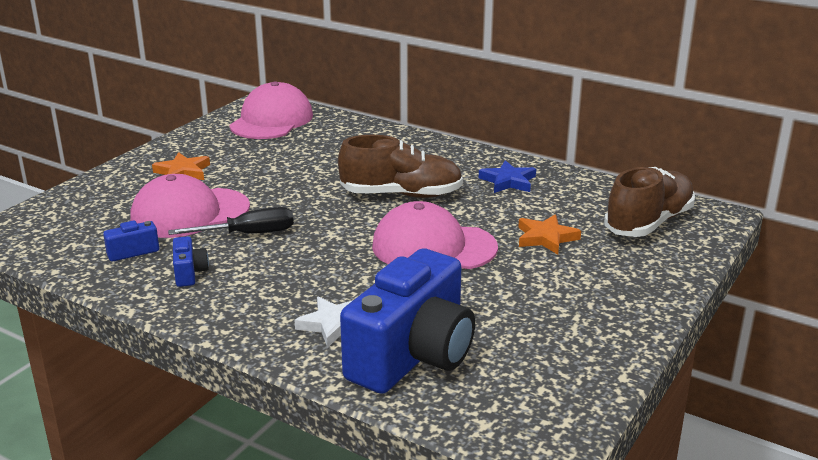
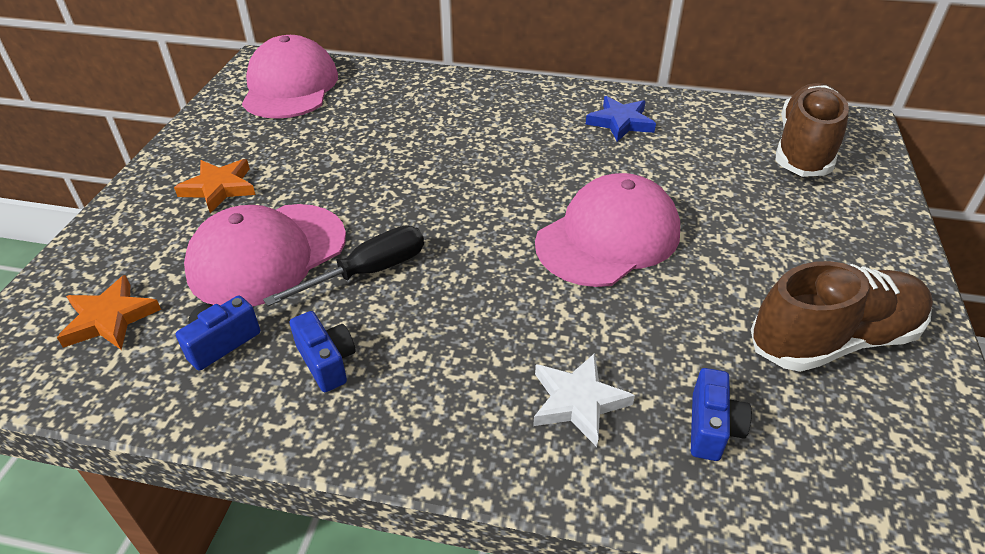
camera: 20 degrees left, 15 degrees up
(401, 194) = (516, 166): brown shoe -> brown shoe (833, 339)
(413, 356) = (712, 428): blue camera -> blue camera, size x0.40
(433, 247) = (608, 237): pink cap -> pink cap turned 150 degrees clockwise
(546, 238) = (719, 194): orange star -> orange star (110, 318)

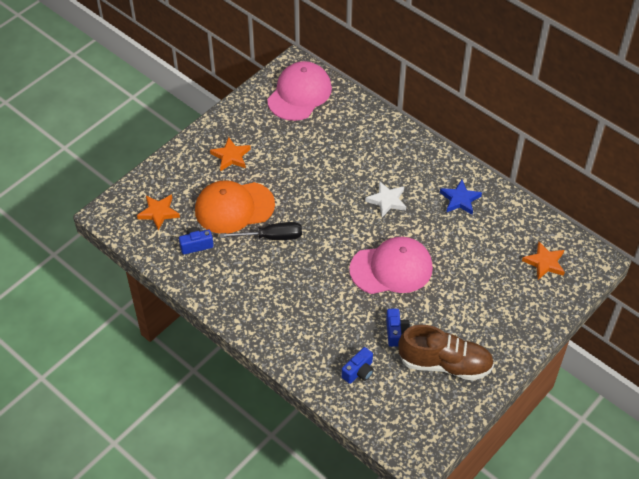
camera: 30 degrees right, 10 degrees up
(267, 255) = (234, 207): pink cap -> orange cap
(327, 362) = (232, 273): blue camera -> blue camera (396, 332)
(578, 401) = (316, 336): white star -> white star (387, 201)
(804, 149) = (544, 263): brown shoe -> orange star

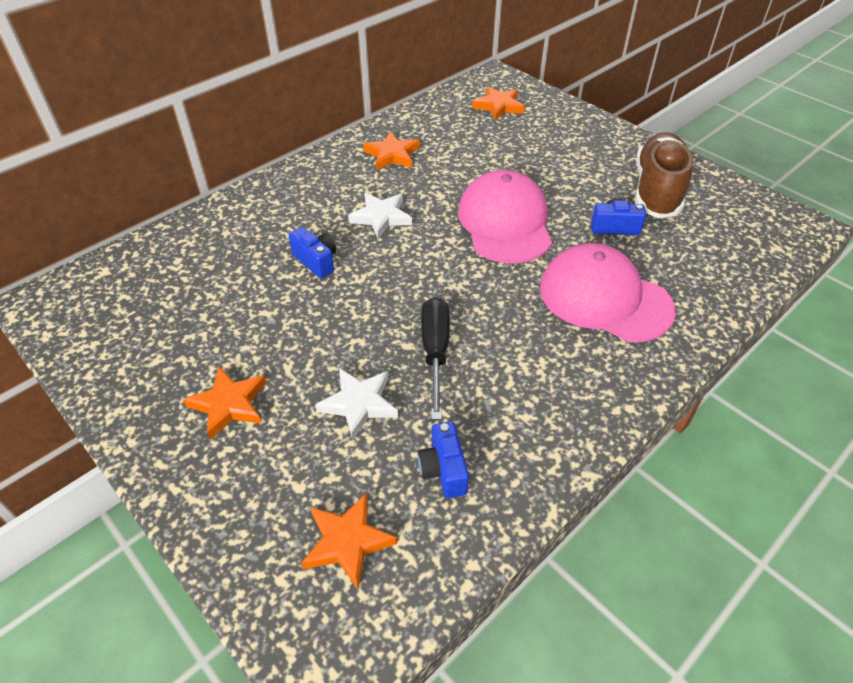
camera: 85 degrees left, 5 degrees down
(234, 207) = (359, 404): orange cap -> white star
(299, 94) = (117, 298): pink cap -> pink cap (605, 298)
(359, 372) = (687, 267): blue camera -> blue camera (316, 261)
(460, 199) = (392, 155): blue star -> orange star

